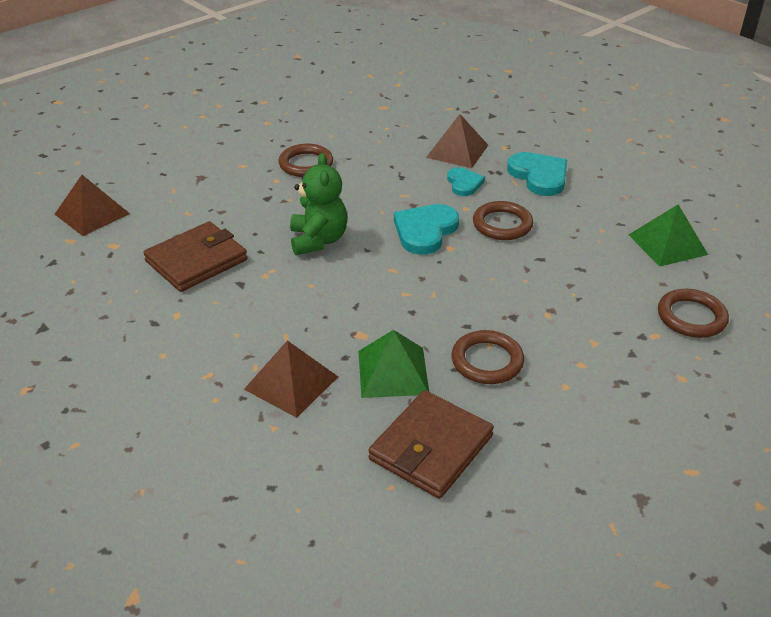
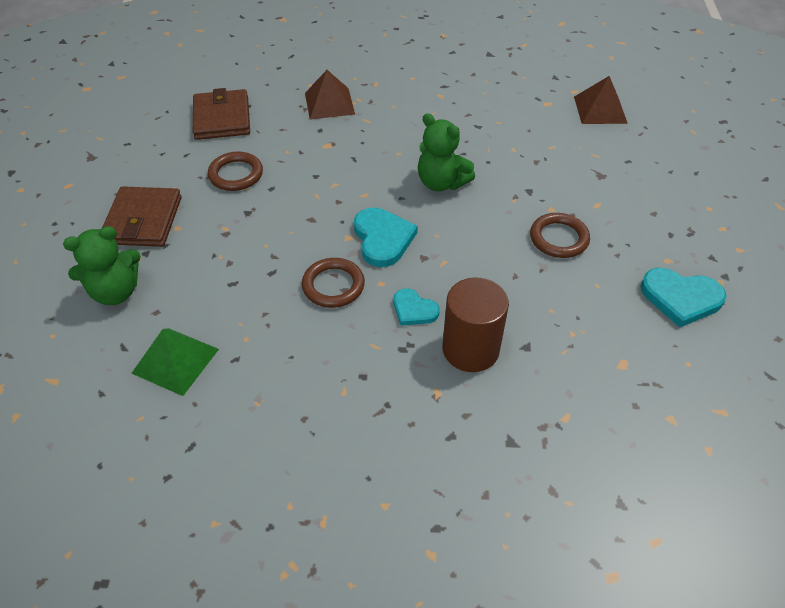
camera: 135 degrees right, 10 degrees up
(196, 260) = (486, 124): brown wallet -> brown wallet (143, 220)
(393, 372) = (283, 138): green pyramid -> none
(457, 151) = (470, 349): brown pyramid -> brown cylinder
(539, 176) = (361, 371): turquoise heart -> turquoise heart (681, 298)
(691, 317) = (116, 292): brown ring -> green teddy bear

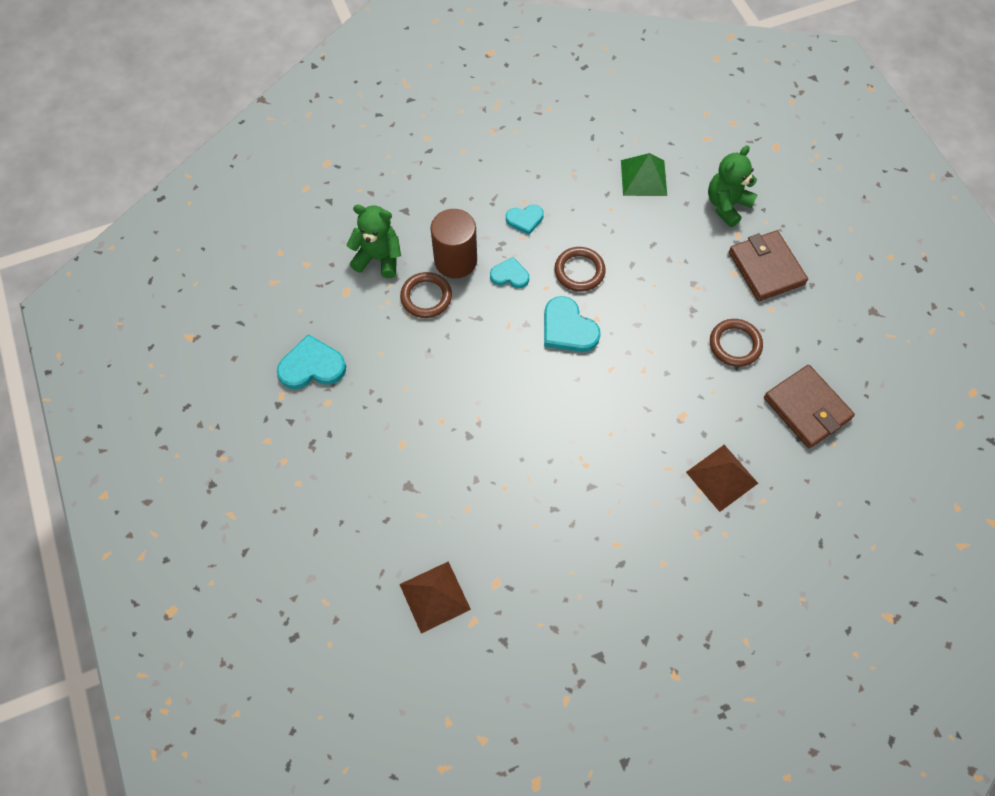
camera: 155 degrees right, 15 degrees up
(358, 366) = (525, 219): none -> turquoise heart
(441, 183) = (551, 411): green teddy bear -> green teddy bear (378, 258)
(559, 238) = (424, 388): brown ring -> brown ring (426, 297)

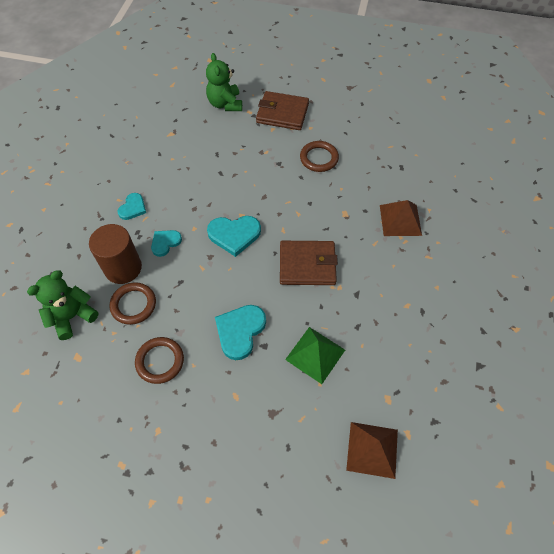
camera: 55 degrees left, 5 degrees down
(312, 366) = (117, 423): turquoise heart -> turquoise heart (240, 331)
(579, 271) = (199, 202): brown ring -> brown ring (160, 361)
(643, 178) = (167, 129): green pyramid -> green pyramid (315, 354)
(806, 408) = (386, 152): brown wallet -> brown wallet (307, 265)

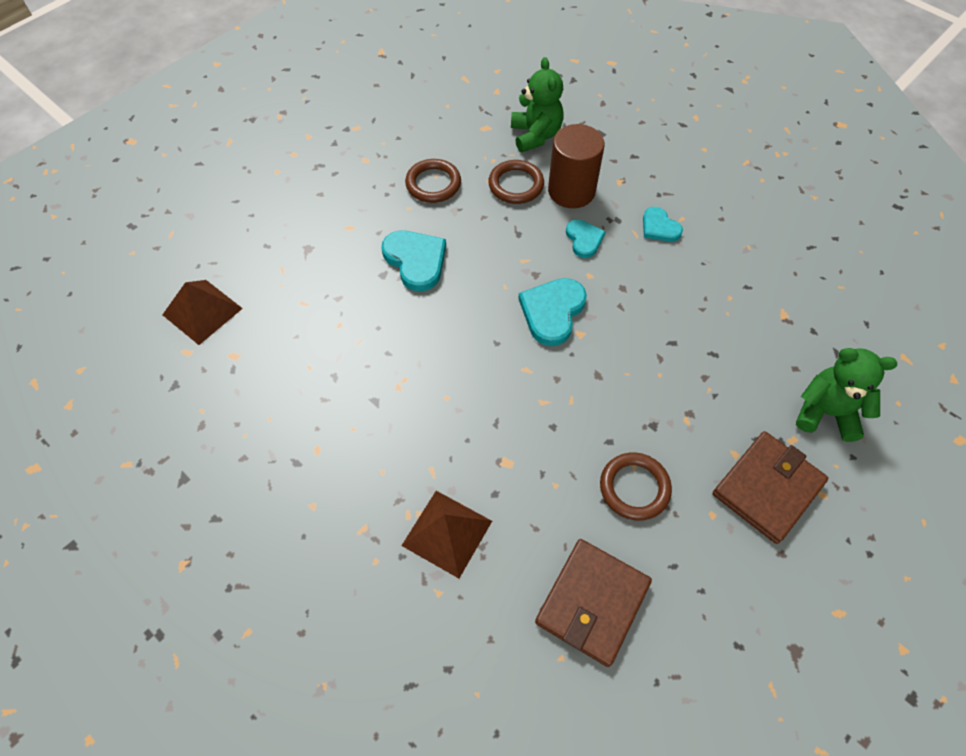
camera: 120 degrees right, 0 degrees up
(307, 265) = (454, 369): brown wallet -> brown wallet (592, 602)
(315, 354) = (335, 315): green pyramid -> none

